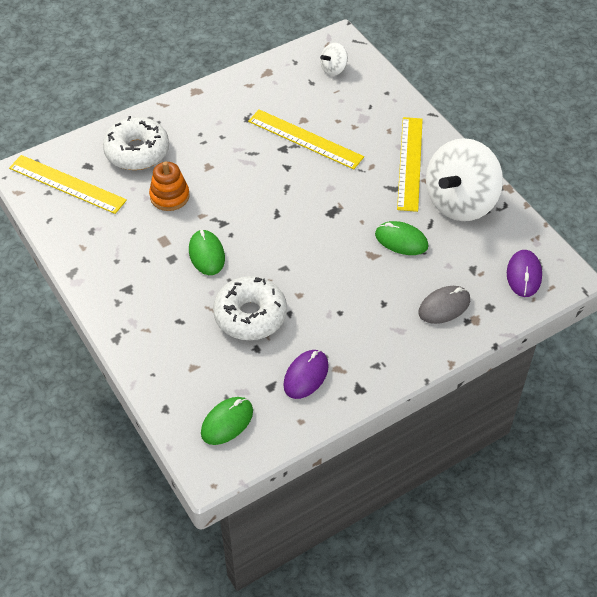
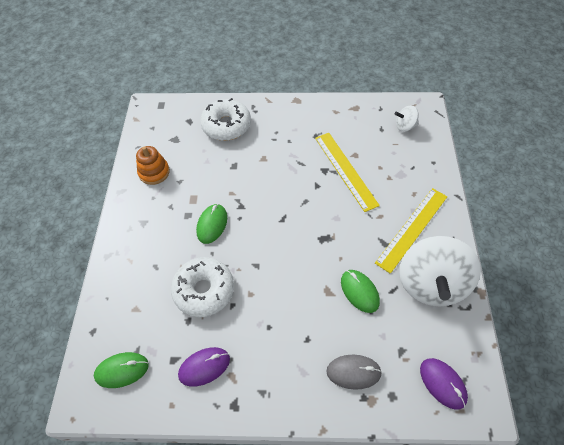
camera: 35 degrees right, 5 degrees up
(67, 184) = (167, 127): yellow ruler -> none
(169, 196) = (222, 168): orange stacking toy -> orange stacking toy (154, 172)
(460, 202) = (431, 284): white spinning top -> white spinning top turned 60 degrees counterclockwise
(524, 275) = (442, 383): purple mouse -> purple mouse turned 75 degrees counterclockwise

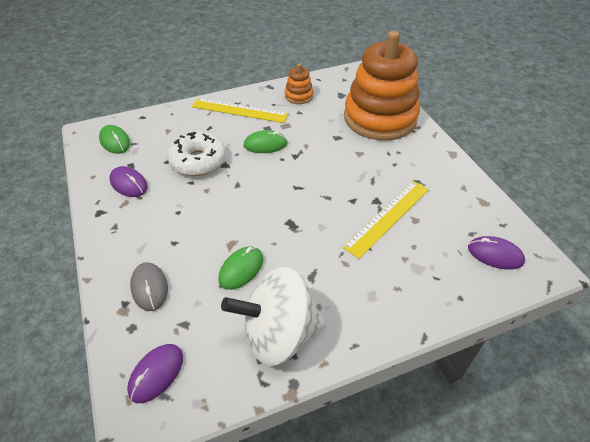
camera: 65 degrees right, 10 degrees down
(226, 125) = (380, 118): white donut -> orange stacking toy
(405, 126) = (495, 255): white spinning top -> purple mouse
(412, 229) = (345, 298): yellow ruler -> yellow ruler (239, 110)

